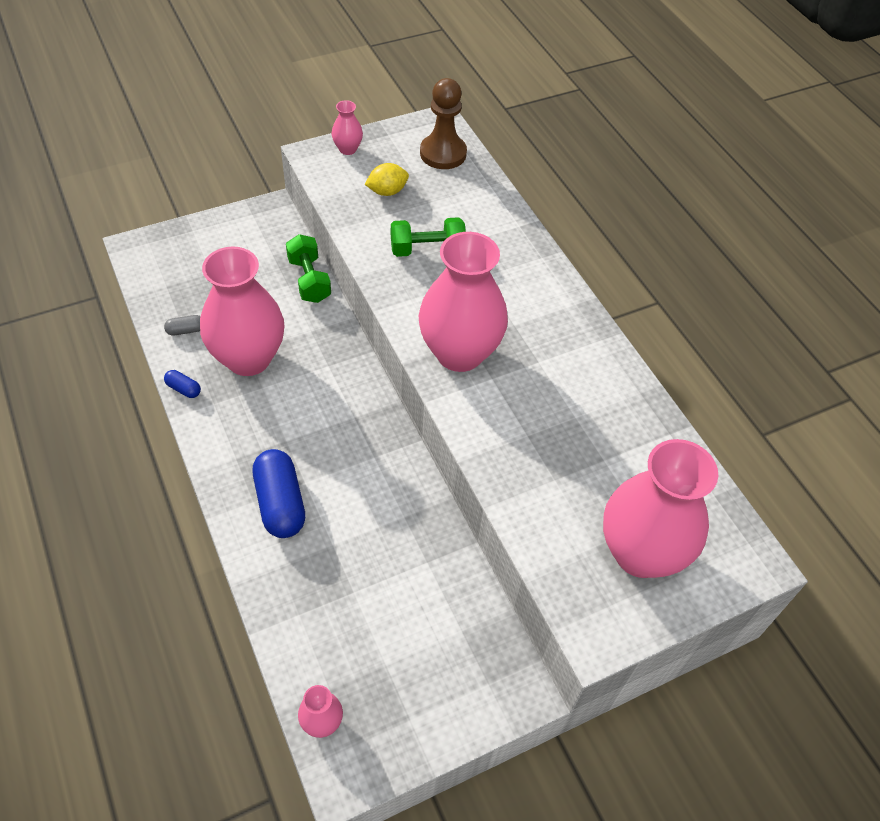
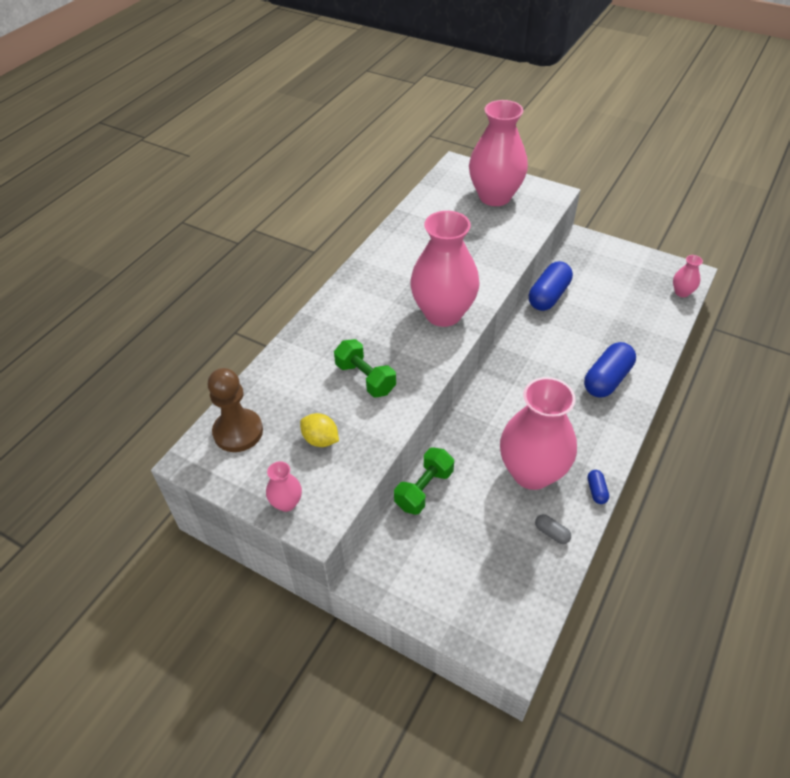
camera: 120 degrees left, 5 degrees down
(449, 552) = (548, 296): none -> blue capsule

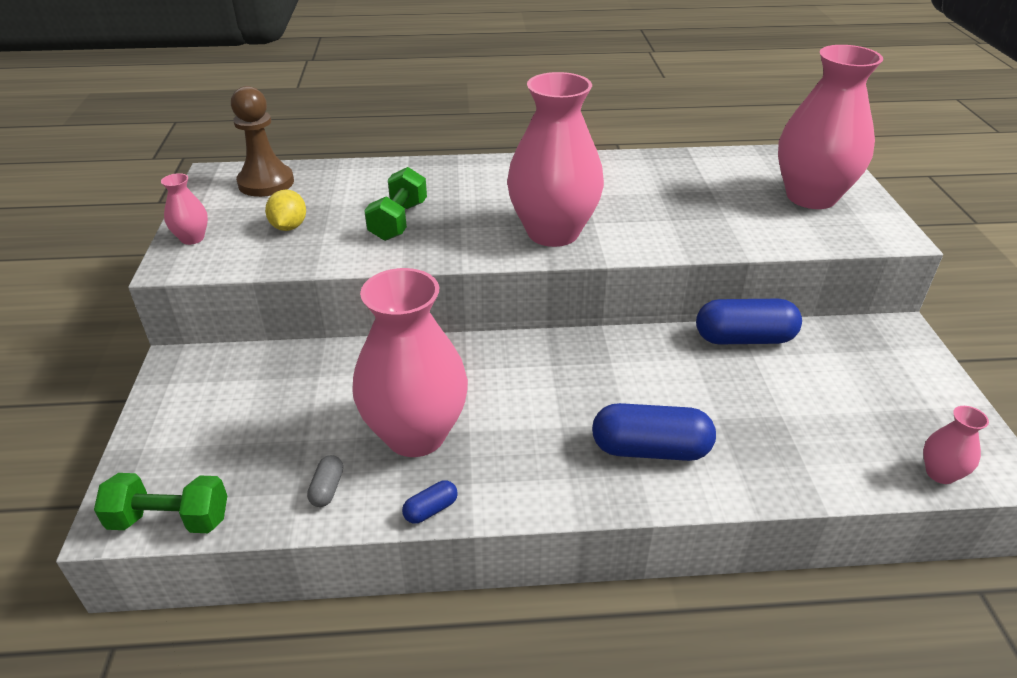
camera: 55 degrees right, 10 degrees down
(424, 489) = (324, 356): green dumbbell -> green dumbbell (170, 520)

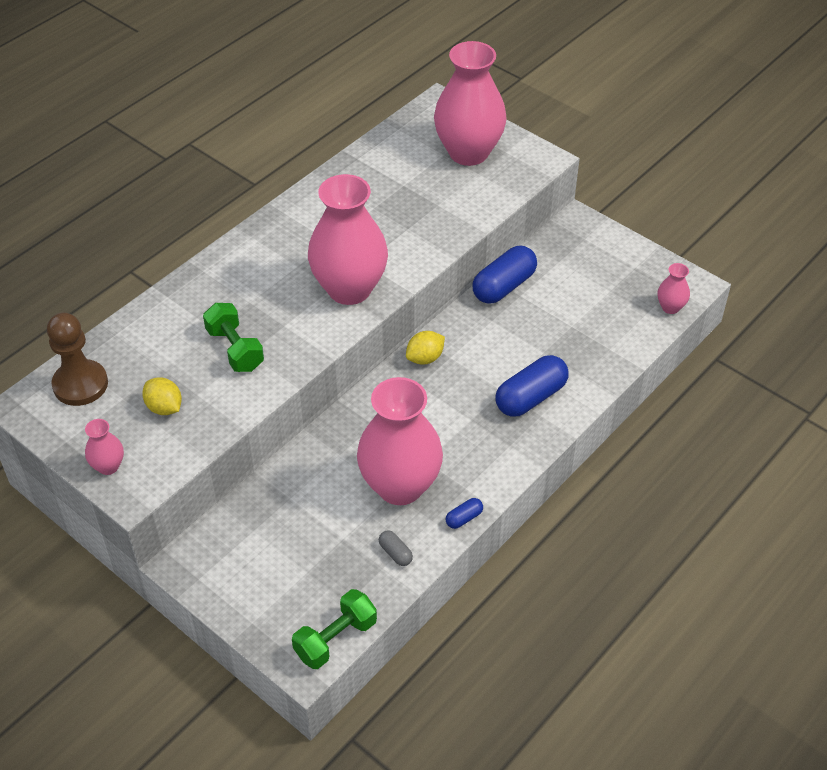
camera: 45 degrees left, 10 degrees up
(431, 509) = (464, 518): blue capsule -> blue capsule turned 45 degrees clockwise
(586, 348) = (425, 358): none -> yellow lemon

